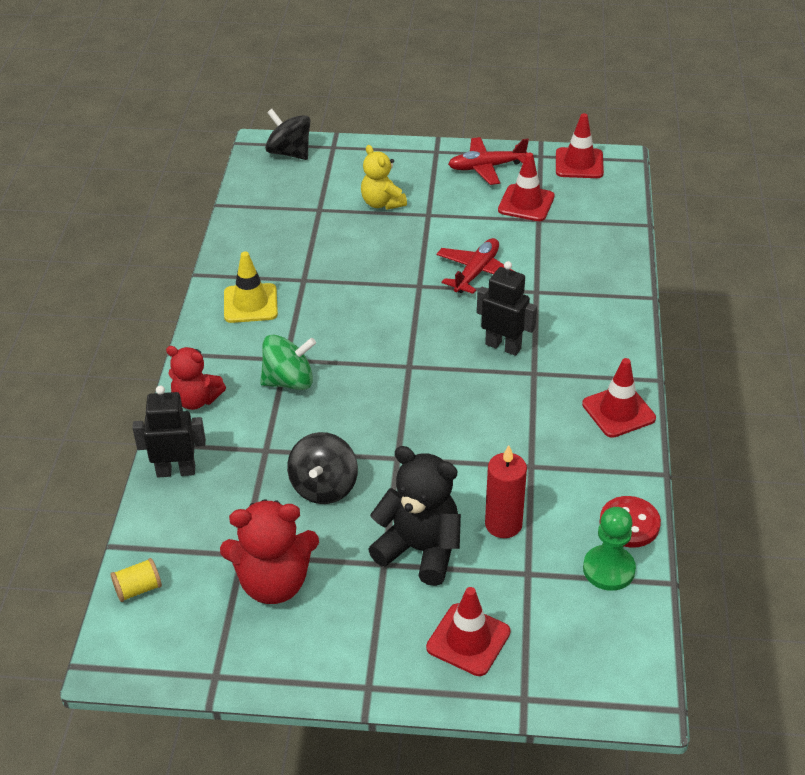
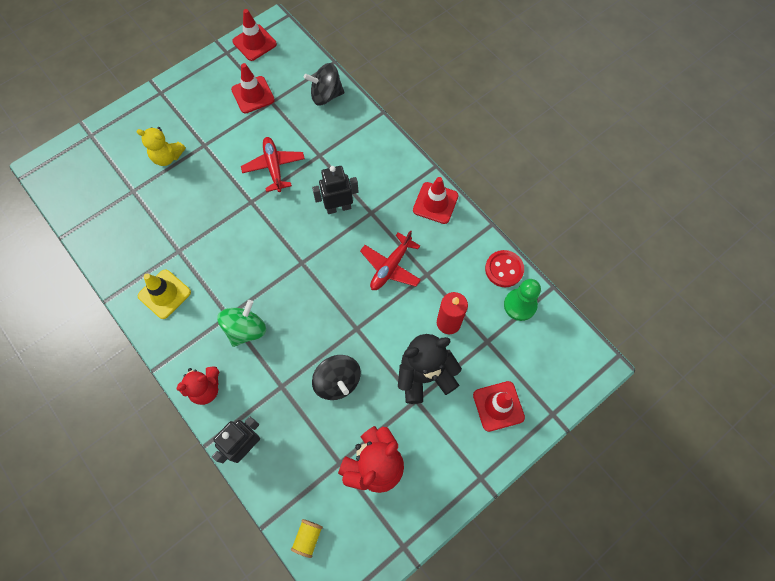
camera: 45 degrees left, 25 degrees up
(289, 153) = (66, 160): black spinning top -> black spinning top (326, 95)
(486, 167) = (203, 84): red plane -> red plane (390, 267)

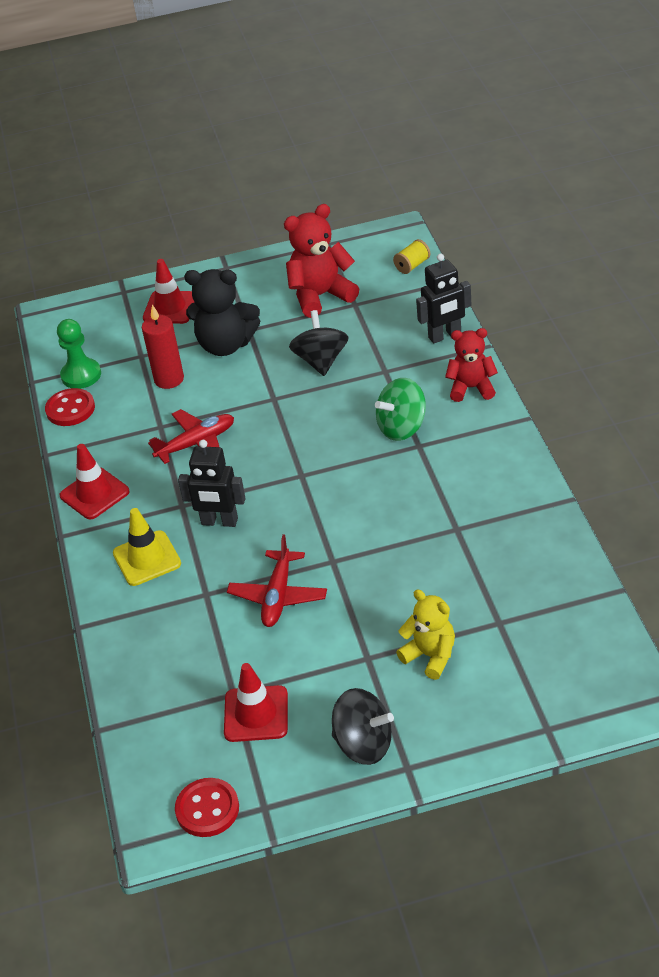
camera: 150 degrees left, 25 degrees down
(164, 294) = (491, 486): yellow traffic cone -> yellow traffic cone (147, 558)
(254, 43) = (207, 809): red traffic cone -> red button
(326, 95) = (144, 677): black spinning top -> black spinning top (364, 744)

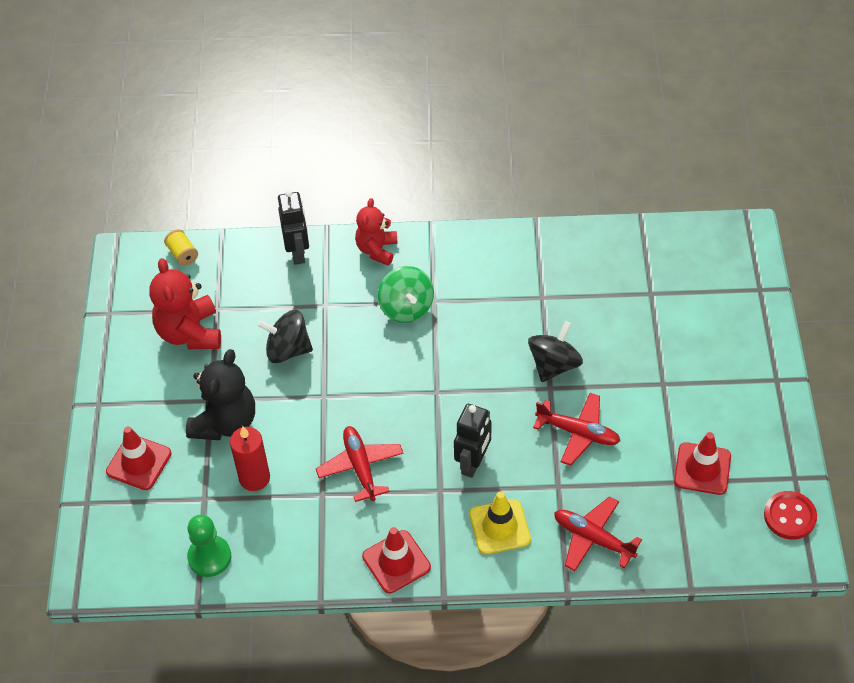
camera: 80 degrees left, 10 degrees up
(70, 409) = (260, 572): red button -> none
(146, 635) = (593, 538): none -> red plane
(364, 744) = (749, 402): black spinning top -> black spinning top (554, 365)
(430, 656) = (673, 343): yellow teddy bear -> none

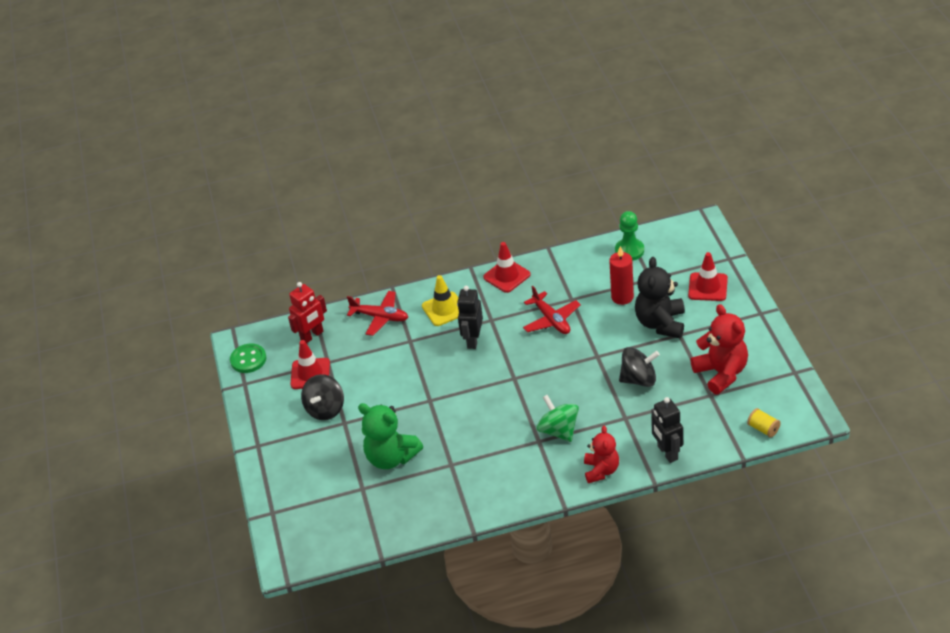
camera: 170 degrees right, 10 degrees down
(554, 365) = (430, 416): black spinning top -> black spinning top (325, 409)
(578, 433) = (402, 375): red plane -> none
(611, 322) = (391, 457): none -> green teddy bear
(695, 533) = (312, 336): none -> red robot
(789, 516) = (248, 359): red button -> green button

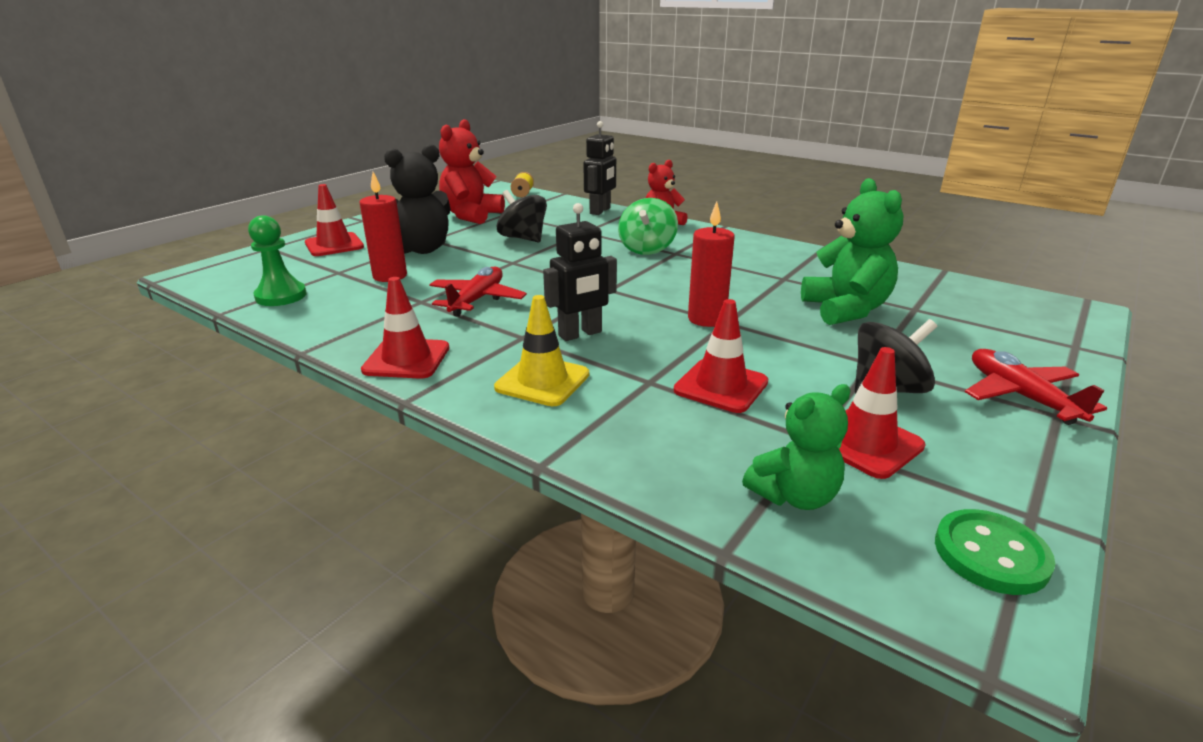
camera: 135 degrees left, 15 degrees down
(312, 336) = (794, 496): red robot -> green teddy bear
(380, 317) = (637, 435): red plane -> red plane (1020, 396)
(383, 360) = (721, 386): none -> red traffic cone
(440, 394) = (706, 319): none -> red candle

